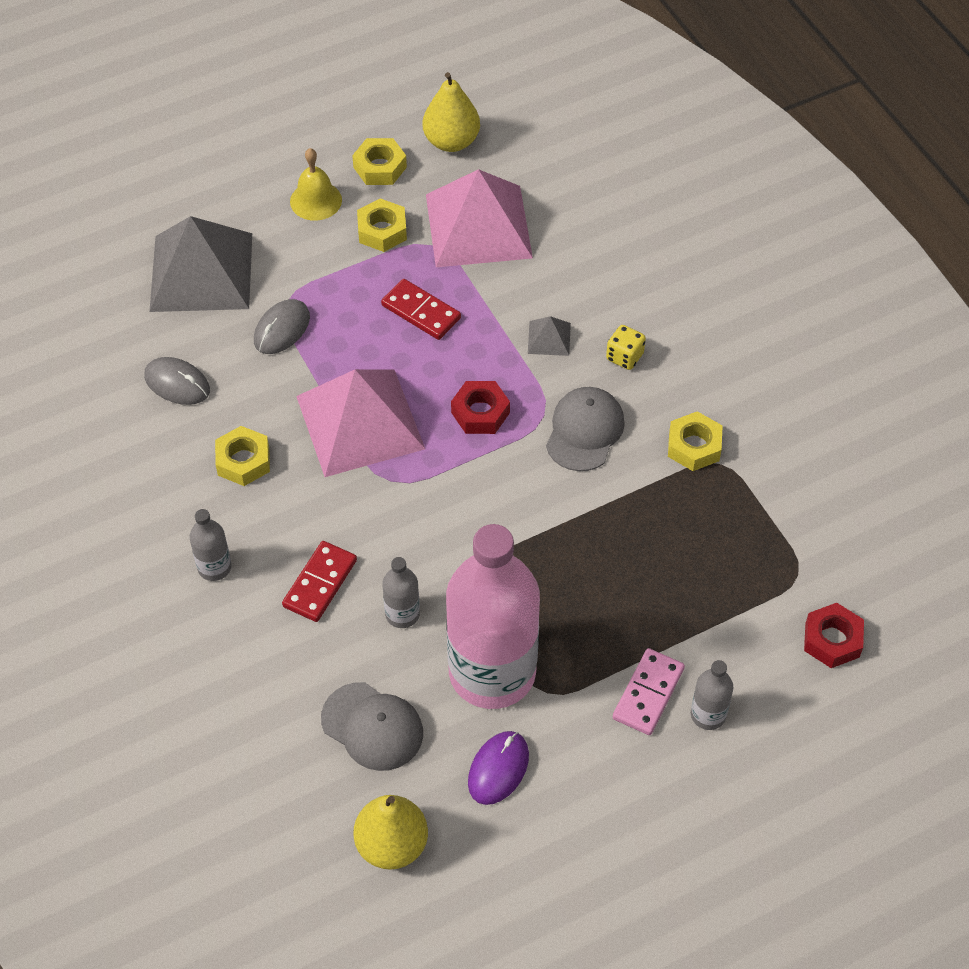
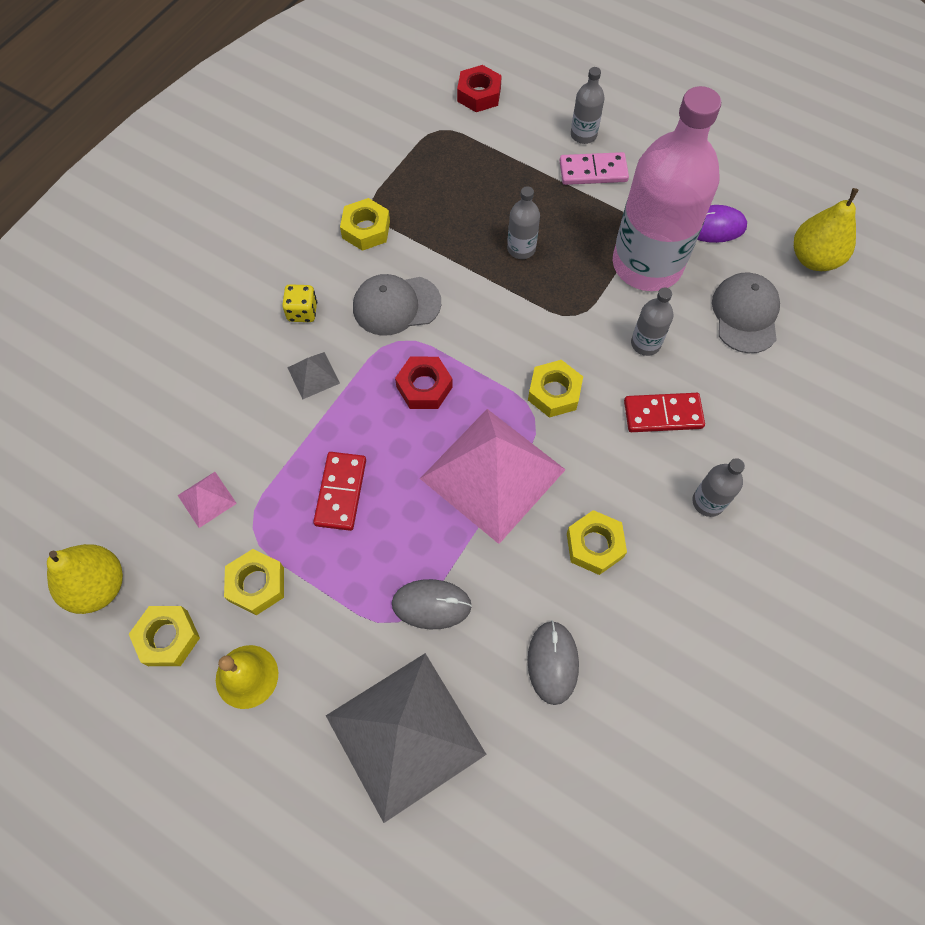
camera: 120 degrees left, 10 degrees up
(404, 508) = (554, 392): none -> yellow nut
(478, 226) = (207, 499): pink pyramid -> pink pyramid, size x0.41
(585, 568) = (521, 248): none -> grey bottle

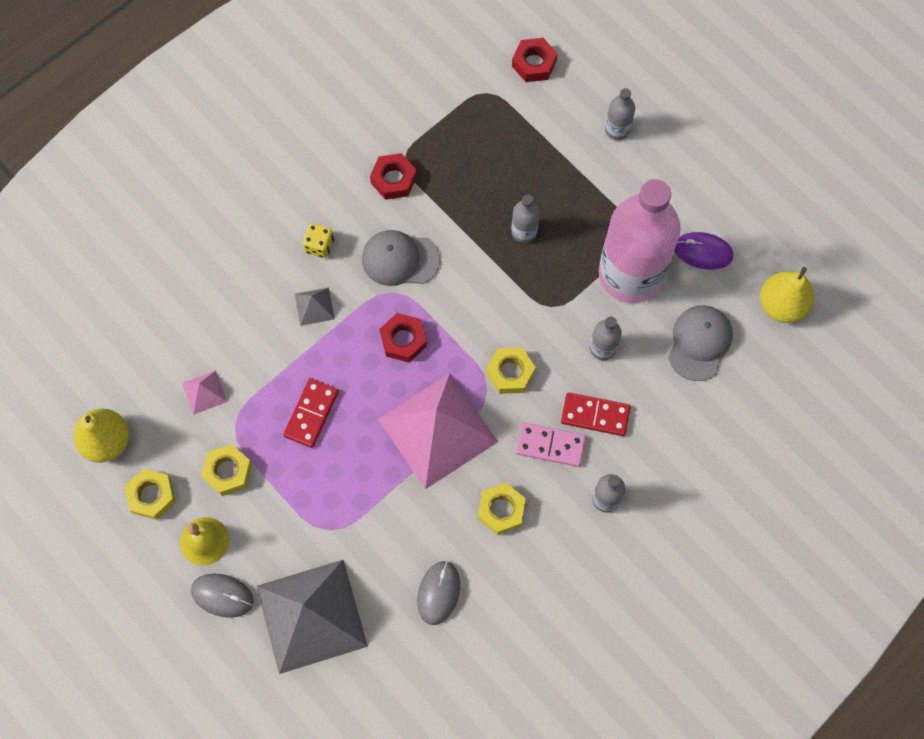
camera: 15 degrees right, 5 degrees up
(366, 229) = (393, 179): yellow nut -> red nut
(431, 605) = (358, 523): grey mouse -> grey mouse (222, 595)
(593, 171) = (613, 170): pink domino -> pink domino (550, 445)

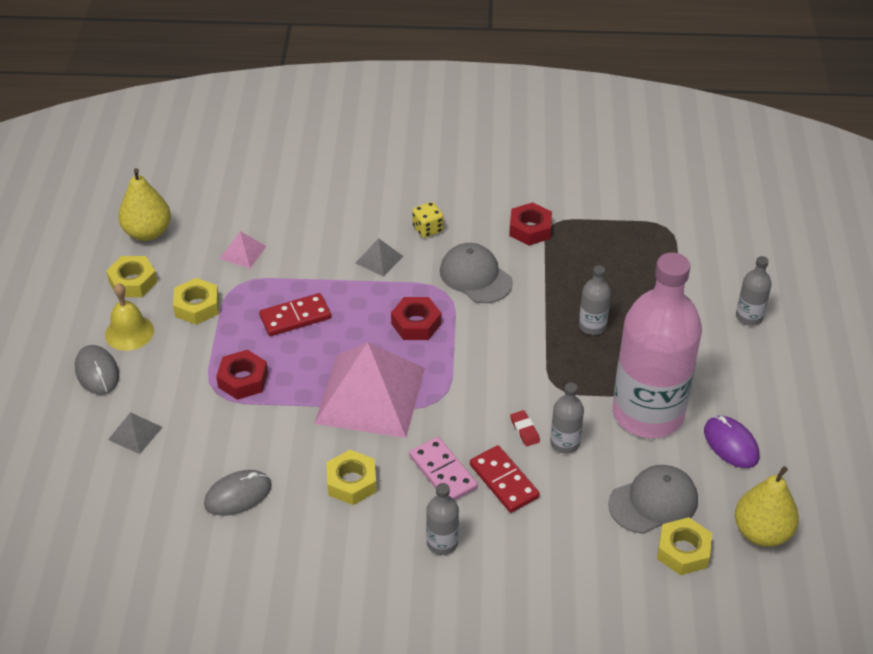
camera: 45 degrees right, 25 degrees down
(311, 616) = (135, 433): grey pyramid -> grey pyramid, size x0.41
(510, 373) = (470, 402): yellow nut -> yellow nut (683, 551)
(534, 63) = (727, 234): red nut -> red nut (243, 380)
(567, 362) = (524, 430): none -> red eraser

